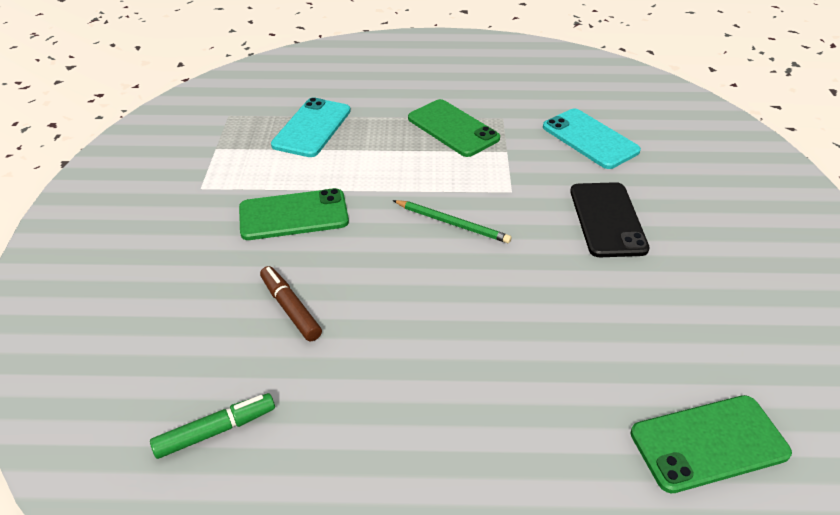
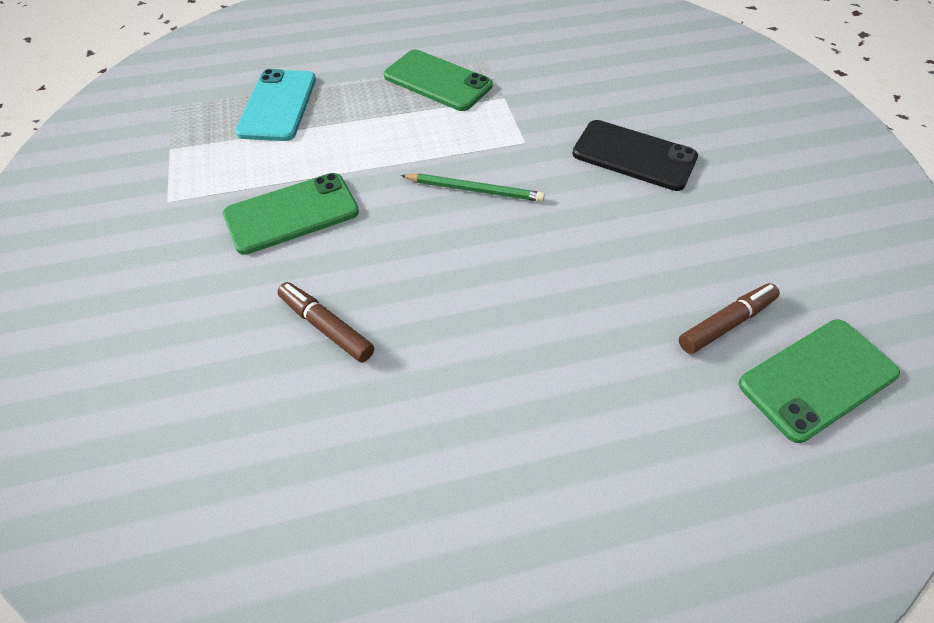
camera: 15 degrees left, 10 degrees up
(216, 431) = (288, 498): green marker -> none
(590, 139) = (585, 70): turquoise phone -> none
(607, 219) = (634, 156): black phone -> black phone turned 45 degrees counterclockwise
(639, 378) = (726, 323): none -> brown marker

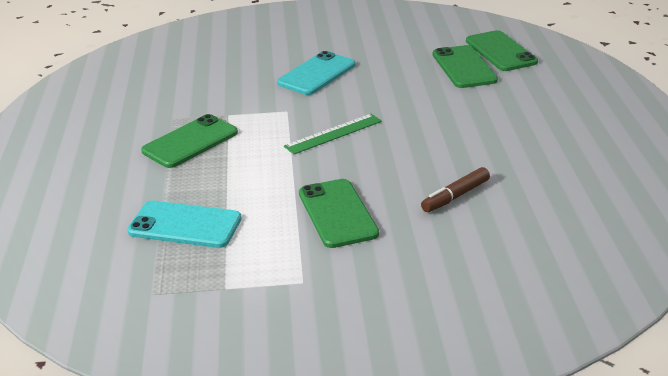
camera: 80 degrees left, 20 degrees down
(475, 190) = (333, 133): green pencil -> green ruler
(634, 156) = (316, 74): black phone -> turquoise phone
(726, 323) = (464, 67): brown marker -> green phone

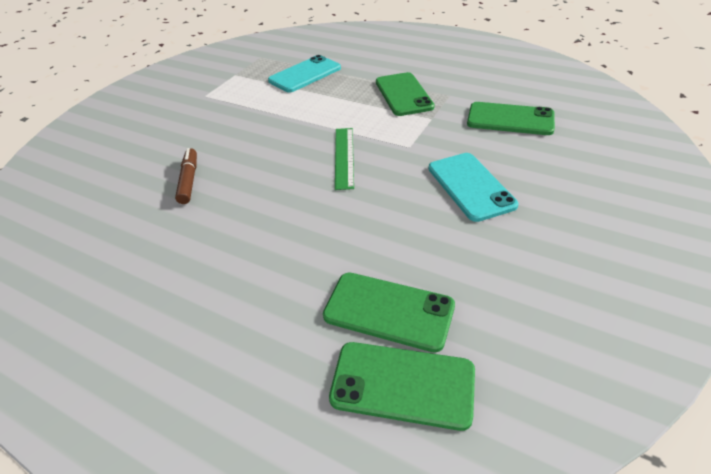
camera: 125 degrees right, 10 degrees up
(337, 213) = (244, 125): green phone -> green phone (510, 119)

